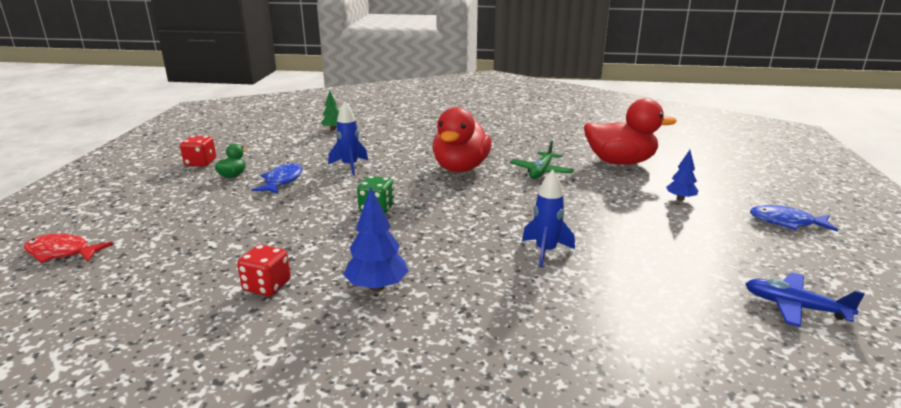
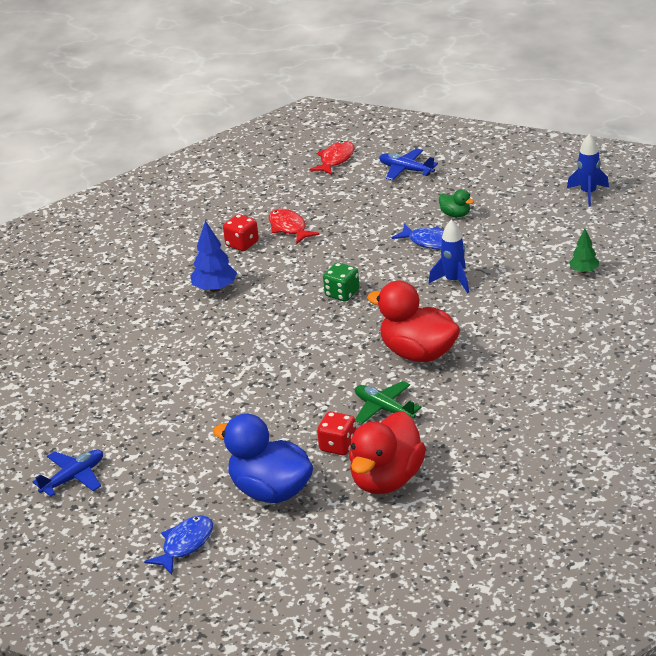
camera: 110 degrees right, 10 degrees up
(123, 207) = (406, 170): none -> blue plane
(200, 163) = (498, 194): red dice -> red dice (338, 446)
(233, 258) = (289, 228): none -> red fish
(545, 251) = (218, 374): blue rocket -> blue rocket (588, 193)
(680, 198) = (270, 491): blue tree -> blue duck

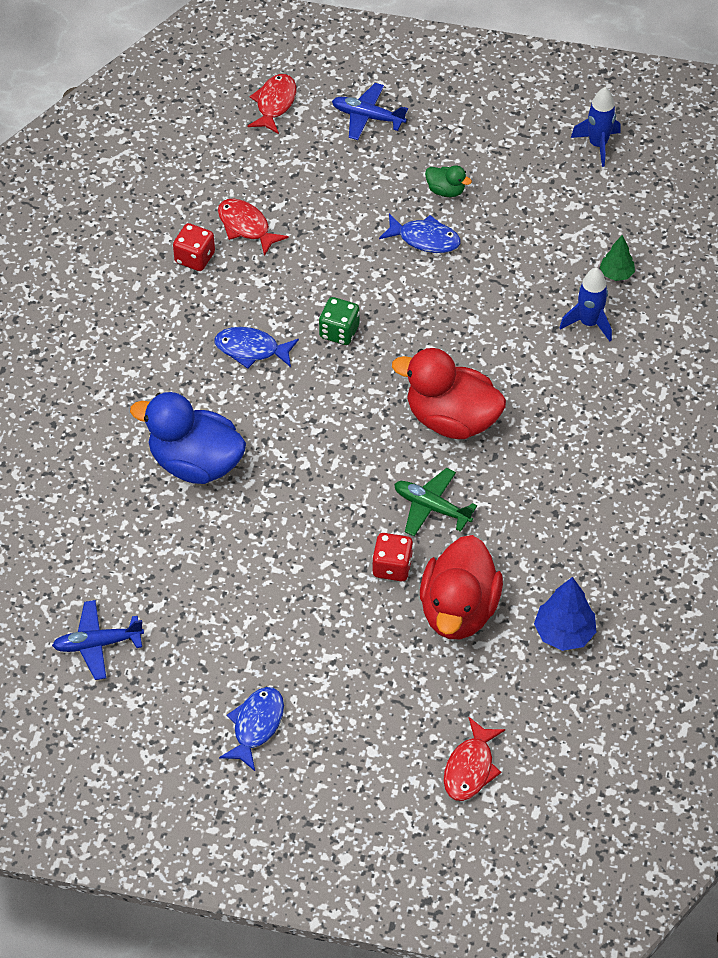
camera: 15 degrees left, 20 degrees up
(73, 478) = (97, 644): blue plane -> blue plane turned 135 degrees counterclockwise
(215, 288) = (181, 335): blue tree -> blue tree (564, 633)
(267, 300) = (251, 349): none -> blue fish
(270, 491) = (332, 640): blue duck -> blue duck (195, 463)
(364, 592) = (470, 768): none -> red fish
(453, 281) = (467, 301): blue rocket -> blue rocket (588, 323)

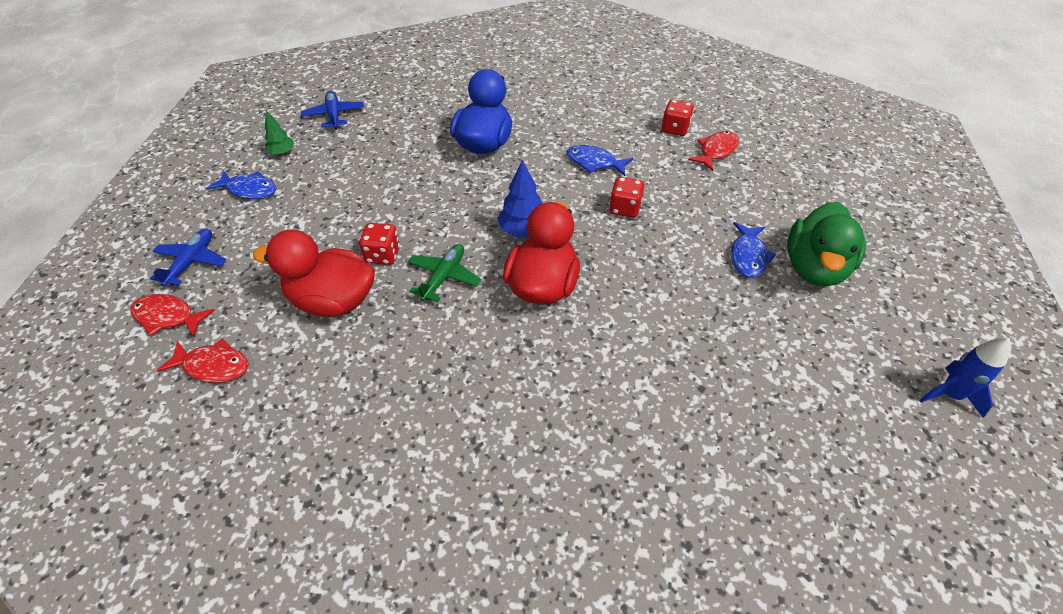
camera: 85 degrees right, 5 degrees down
(251, 349) = (594, 162): blue fish -> blue fish turned 75 degrees counterclockwise
(274, 104) = (854, 156): red fish -> red fish (213, 366)
(339, 331) = (624, 208): green dice -> red dice
(367, 117) = (874, 211): blue plane -> blue plane (191, 262)
(446, 190) = (814, 268): green duck -> green duck, size x2.23
(564, 633) = (293, 383): blue tree -> blue tree (523, 231)
(588, 323) = (687, 393): blue rocket -> none
(616, 274) = (765, 419): green tree -> green tree (282, 152)

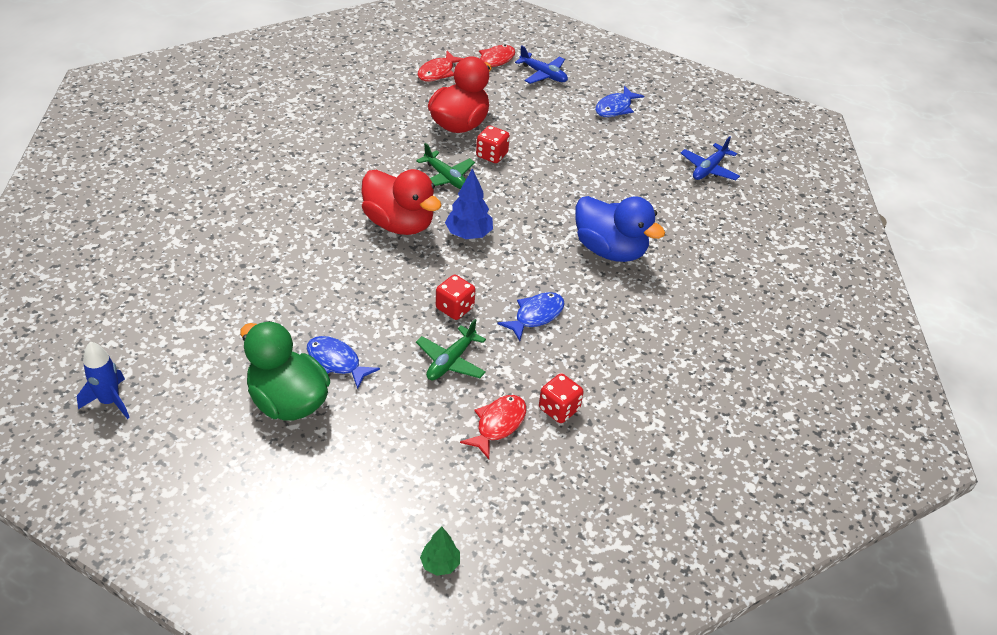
camera: 110 degrees right, 5 degrees down
(282, 152) = (660, 131): green tree -> green tree (440, 564)
(334, 115) = (709, 169): blue plane -> blue plane turned 120 degrees clockwise
(682, 192) = (451, 361): none -> green plane
(716, 151) = (498, 425): red fish -> red fish turned 120 degrees counterclockwise

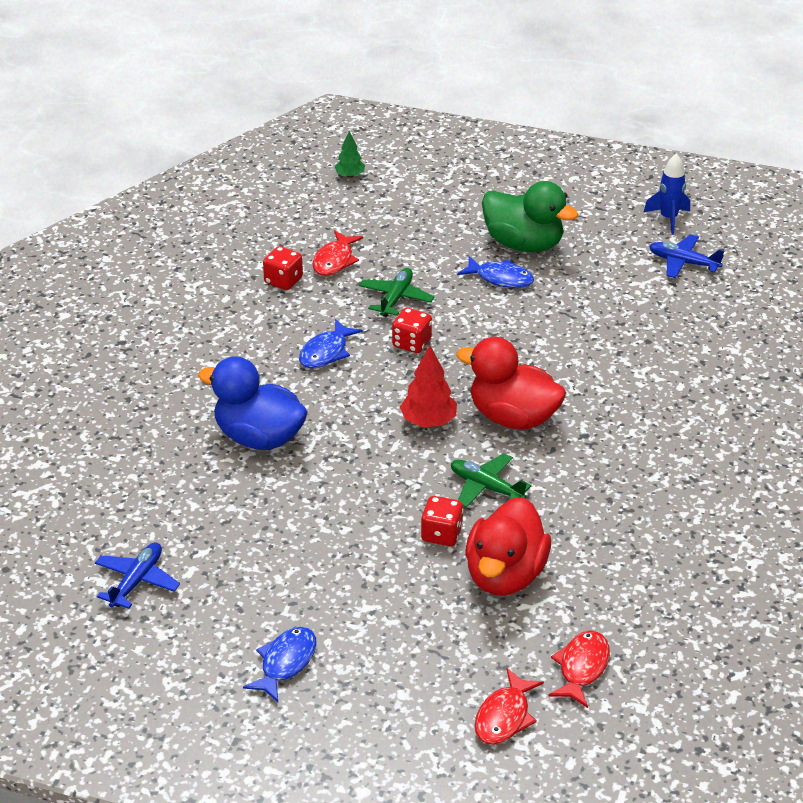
camera: 170 degrees right, 5 degrees down
(468, 234) = (428, 421): blue tree -> red tree
(543, 74) = (415, 707): blue plane -> blue plane (683, 263)

